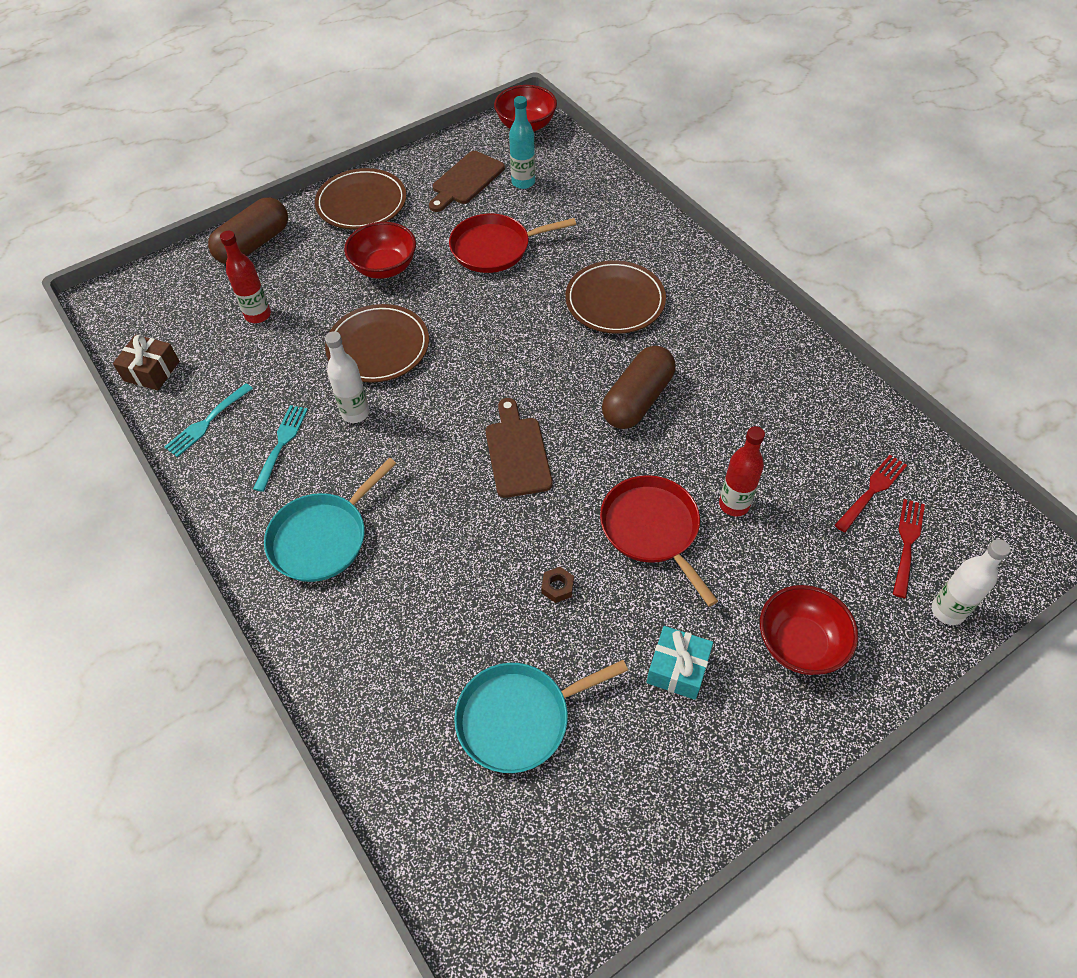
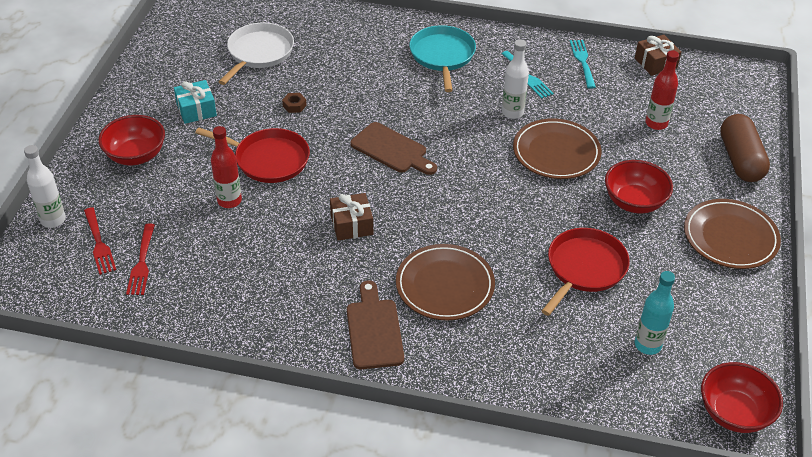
camera: 135 degrees right, 10 degrees down
(466, 180) = (692, 313): brown cutting board -> brown cutting board (374, 330)
(519, 718) = (259, 53): turquoise pan -> white pan
(637, 400) = (351, 225): brown capsule -> brown gift

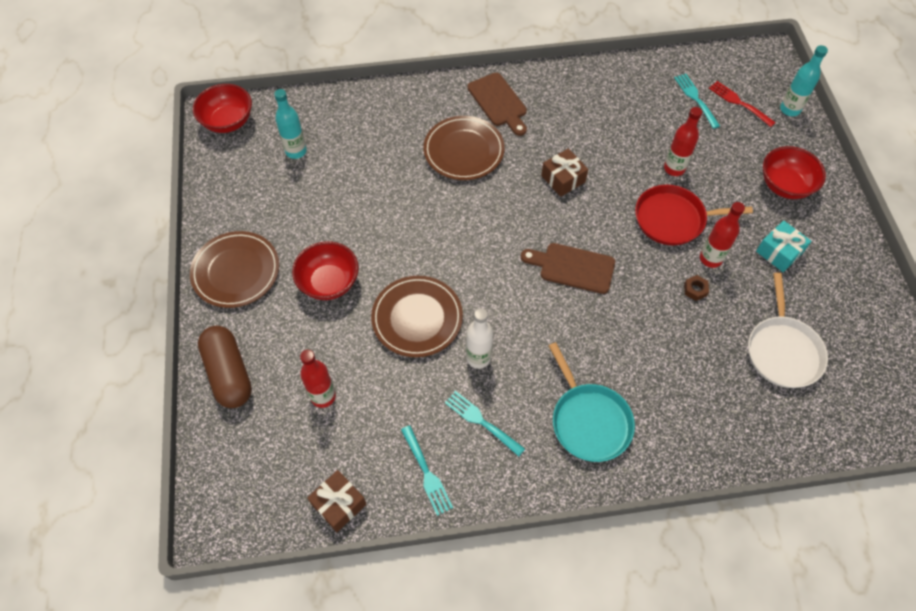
camera: 160 degrees right, 15 degrees up
(53, 220) = (790, 109): white bottle -> turquoise bottle
(142, 262) = (695, 99): red fork -> turquoise fork
(261, 122) = (710, 259): none -> red bottle
(584, 268) = (358, 200): red pan -> none

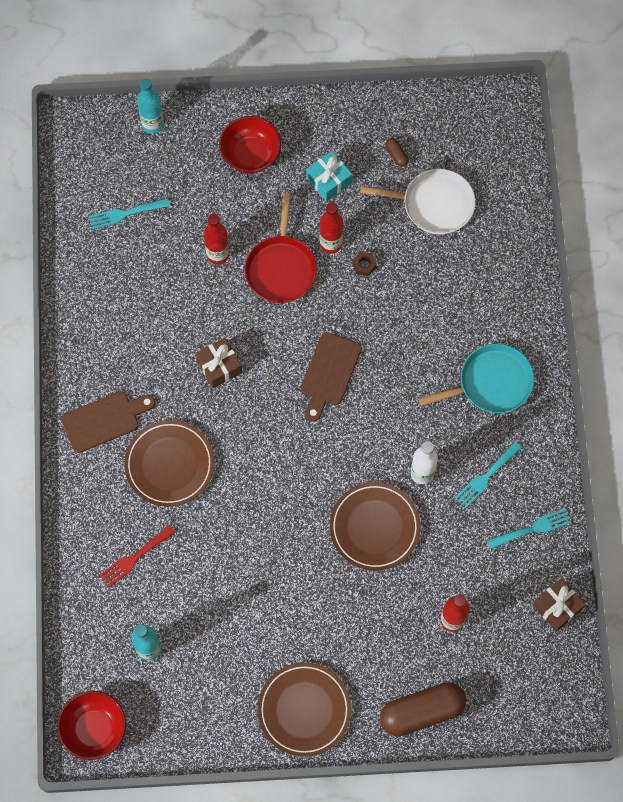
camera: 85 degrees left, 10 degrees up
(329, 282) = (326, 613): red bowl -> none
(739, 103) = (137, 171): red fork -> red fork (134, 557)
(828, 311) = (396, 155): none -> brown capsule

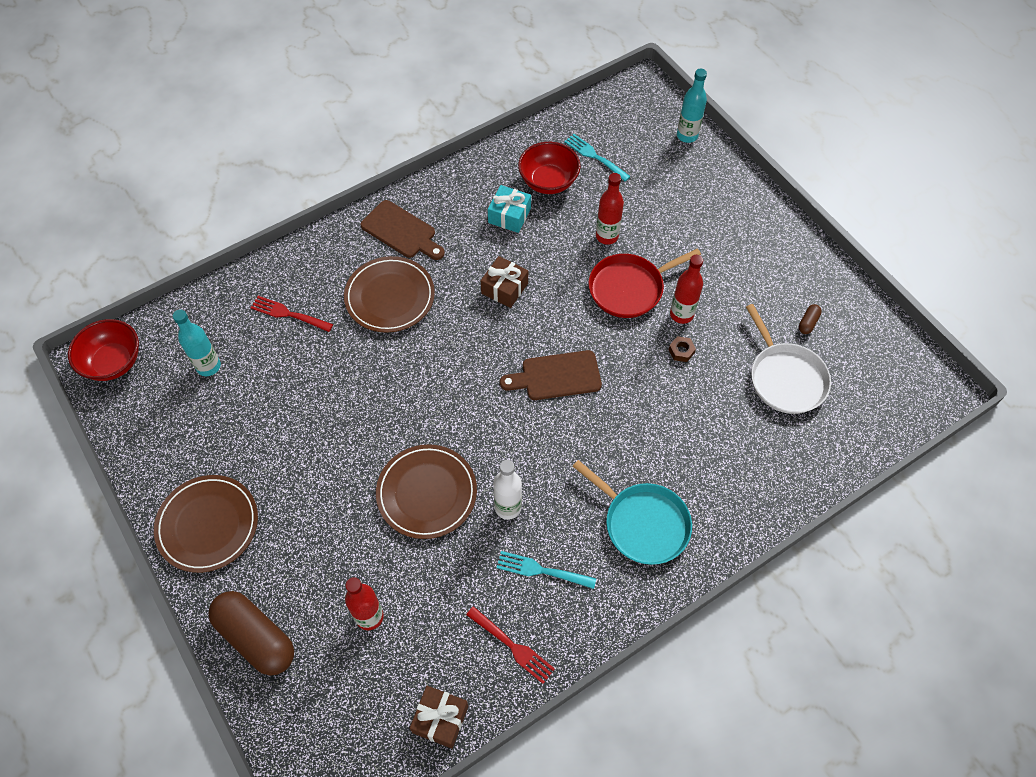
camera: 60 degrees right, 10 degrees down
(250, 154) = (716, 214): red bowl -> red bowl (548, 181)
(329, 180) = (740, 283): turquoise gift -> turquoise gift (509, 216)
(532, 529) = (512, 646): turquoise fork -> red fork

